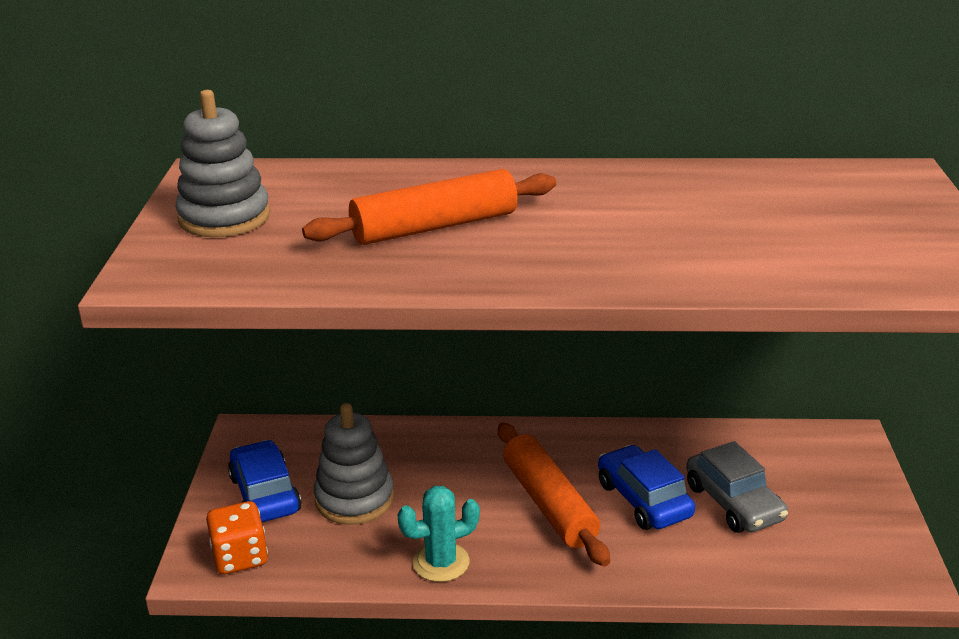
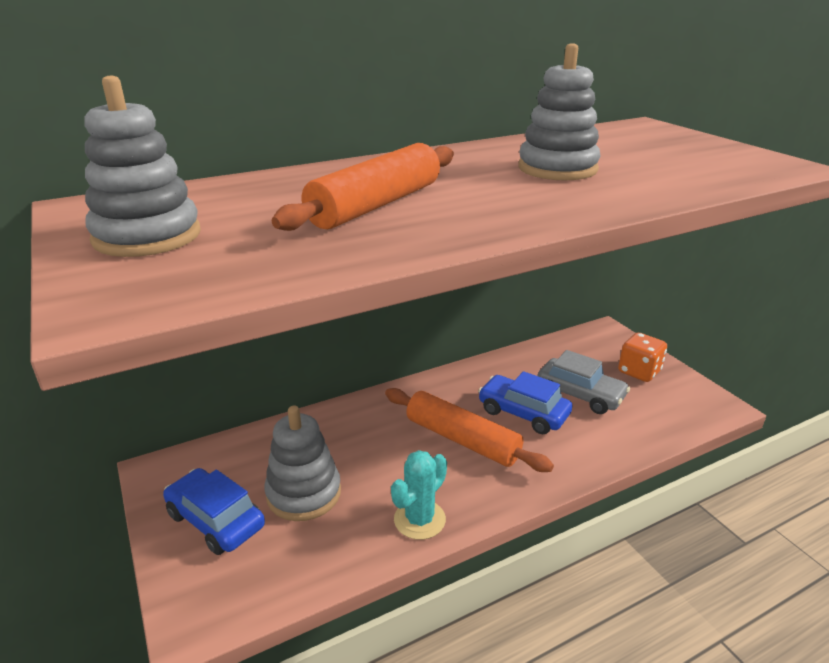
camera: 30 degrees left, 0 degrees up
(240, 557) = (232, 592): orange dice -> orange dice (639, 372)
(676, 221) = (557, 169): none -> grey stacking toy

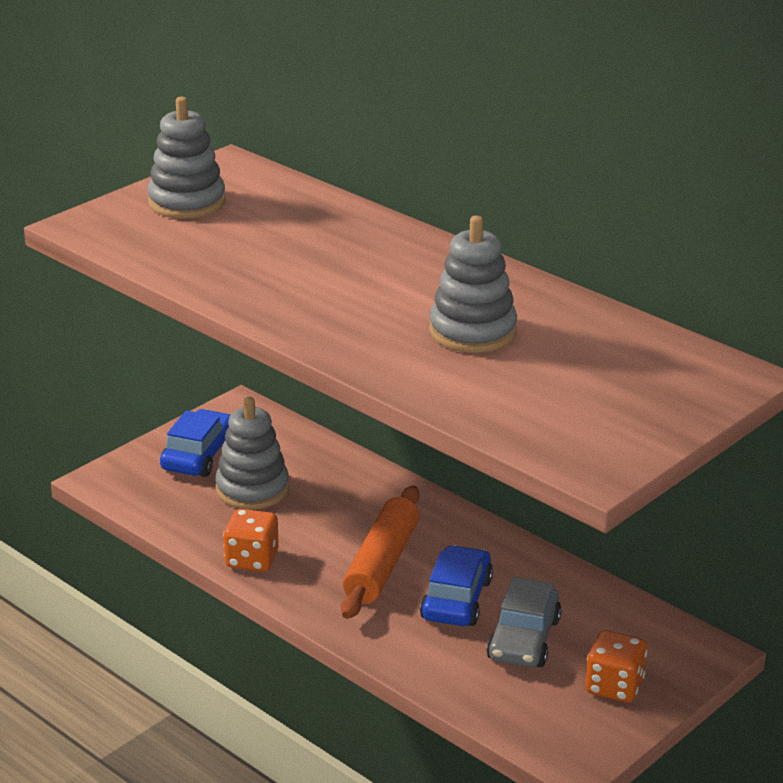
camera: 70 degrees right, 0 degrees up
(376, 205) = (302, 264): orange rolling pin -> none
(419, 519) = (252, 560): turquoise cactus -> orange dice

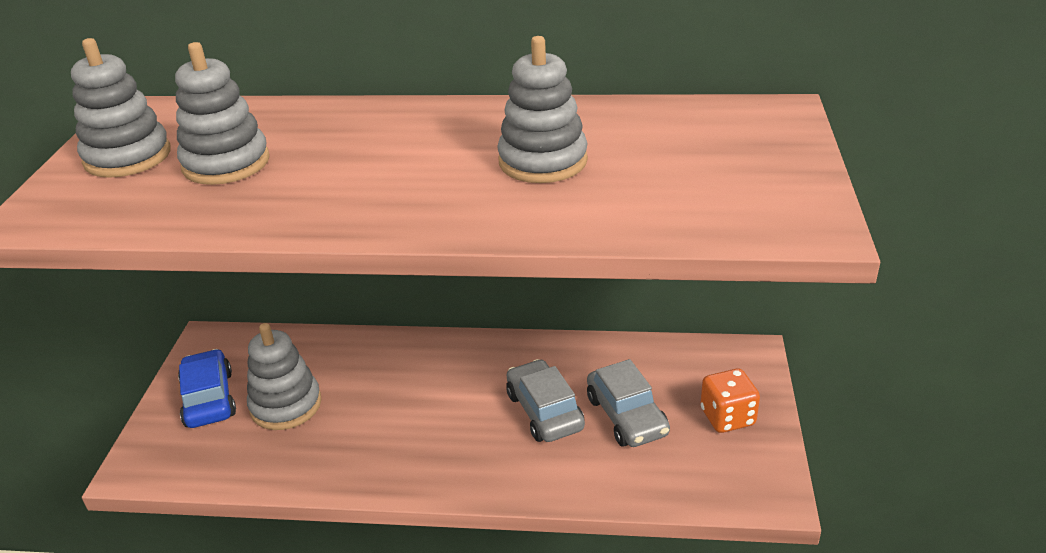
camera: 35 degrees left, 5 degrees up
(246, 236) = (226, 163): none -> grey stacking toy
(252, 560) = (347, 469): orange dice -> none
(382, 564) = (458, 413): orange rolling pin -> none
(456, 599) = (544, 411): blue car -> grey car

